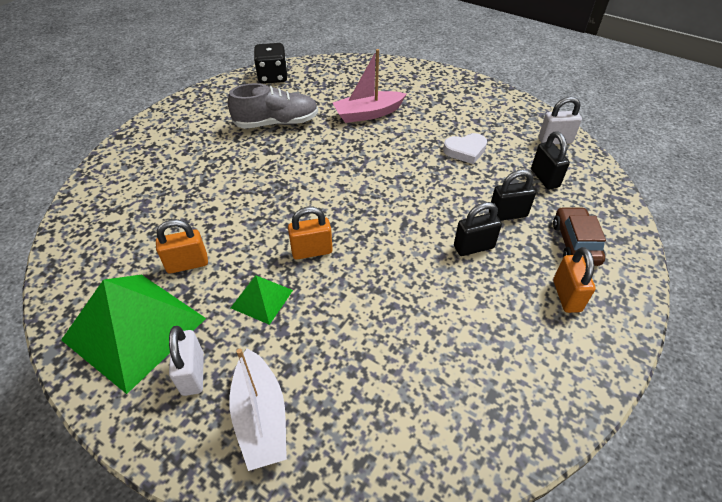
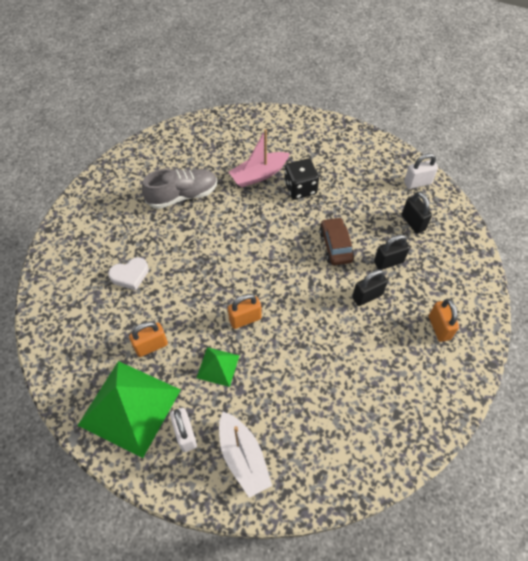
camera: 10 degrees left, 10 degrees up
(272, 77) = (164, 143): black dice -> black dice (300, 188)
(465, 151) = (347, 203): white heart -> white heart (130, 275)
(575, 243) = (441, 281): brown car -> brown car (335, 246)

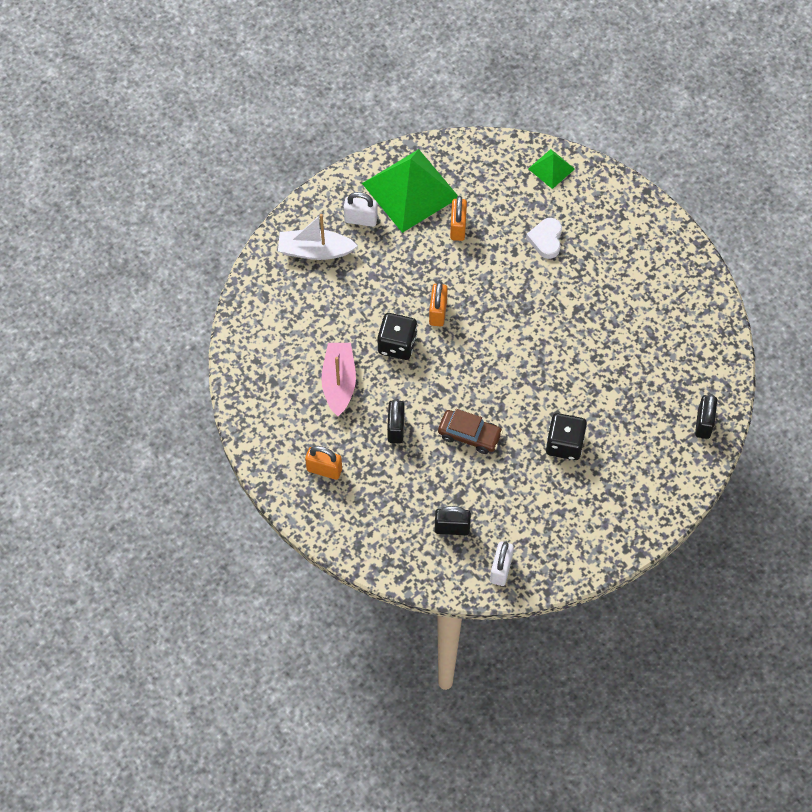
camera: 120 degrees right, 5 degrees up
(182, 195) = (621, 326): grey shoe -> none
(218, 366) = (405, 269): green pyramid -> green pyramid (551, 169)
(259, 175) = (608, 413): pink boat -> pink boat (339, 383)
(294, 334) = (397, 344): none -> black dice
(388, 262) = (420, 472): black padlock -> black padlock (703, 423)

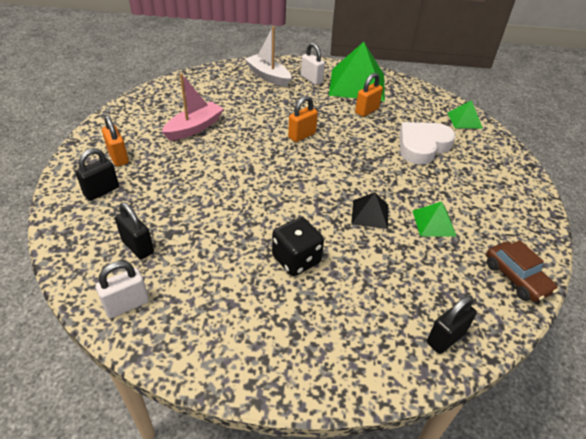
camera: 40 degrees right, 20 degrees down
(396, 428) = (191, 168): black padlock -> black padlock (101, 191)
(397, 344) = (255, 133): black dice -> none
(469, 435) = (233, 204): brown car -> brown car (516, 278)
(546, 240) = (422, 146): white heart -> white heart, size x1.66
(573, 358) = (370, 214): none -> black pyramid
(624, 328) = (433, 223): none -> green pyramid

